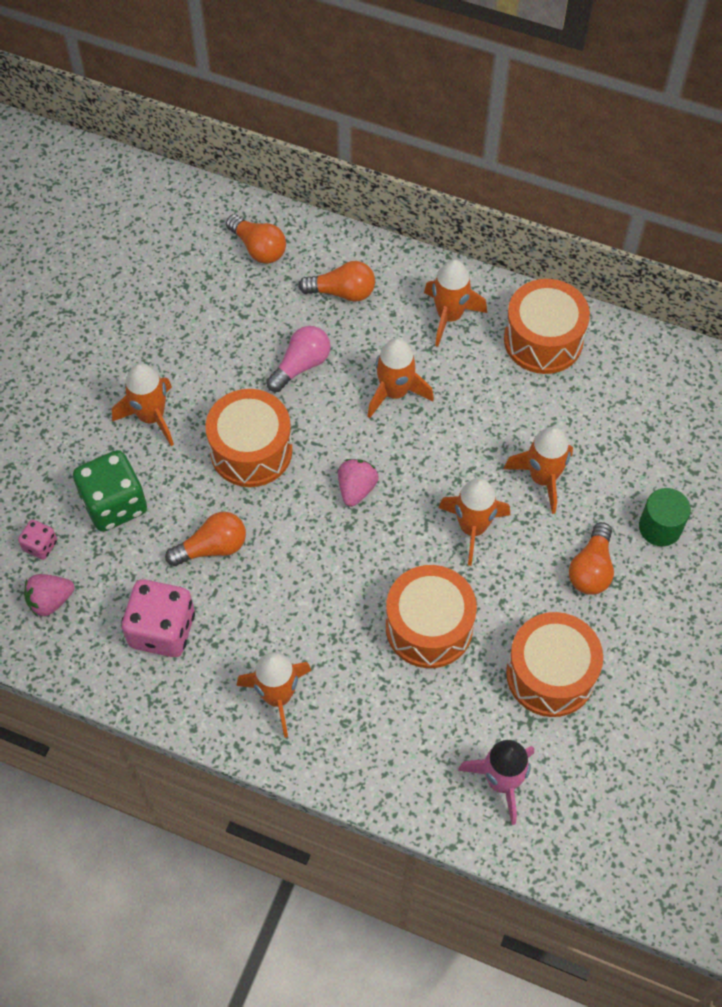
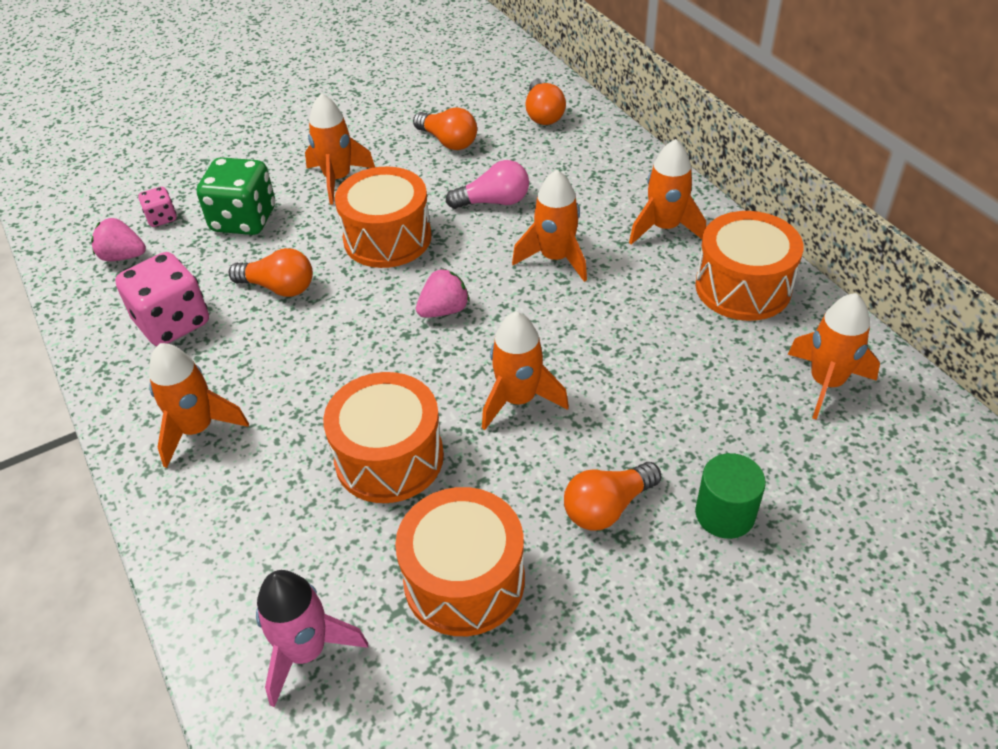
camera: 40 degrees right, 15 degrees down
(342, 292) = (583, 170): orange light bulb -> orange light bulb (448, 141)
(543, 478) = (633, 397): orange rocket -> orange rocket (826, 383)

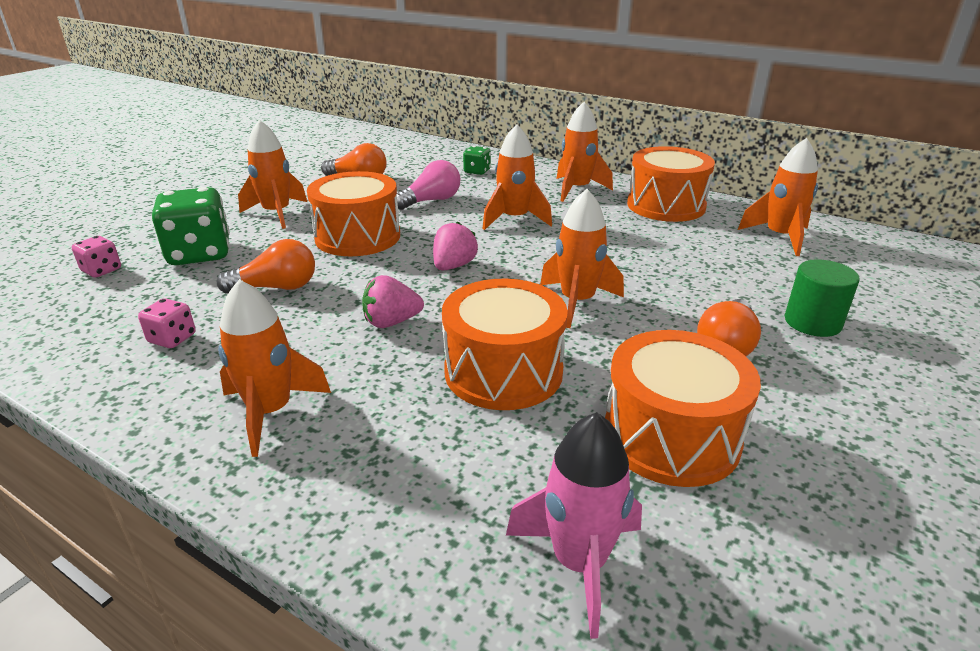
camera: 30 degrees left, 15 degrees down
(123, 256) = (71, 305): pink strawberry -> pink strawberry (391, 322)
(172, 323) = (172, 339): pink dice -> pink dice, size x0.50
(543, 114) = (423, 154): orange light bulb -> none
(579, 163) = (477, 171): none -> green dice

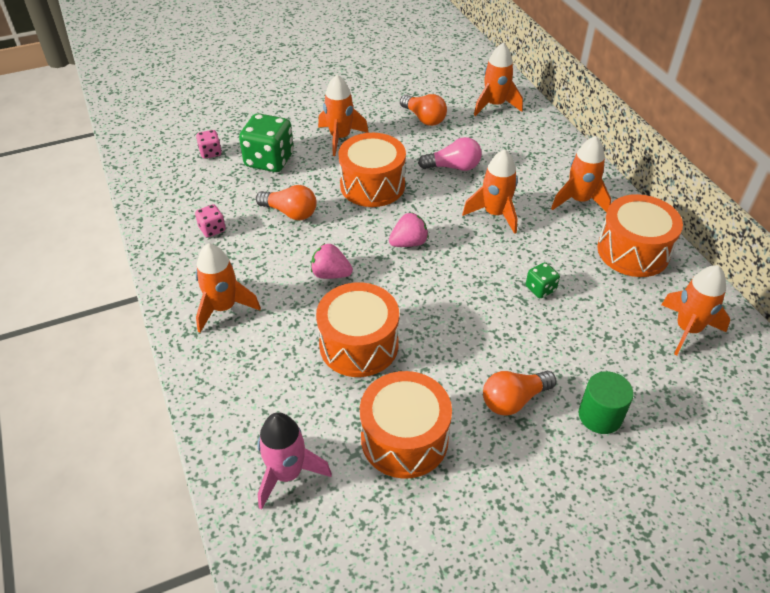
camera: 35 degrees right, 15 degrees up
(477, 171) = (520, 145): green dice -> green dice (540, 289)
(577, 302) = (457, 314): orange rocket -> orange rocket (495, 105)

